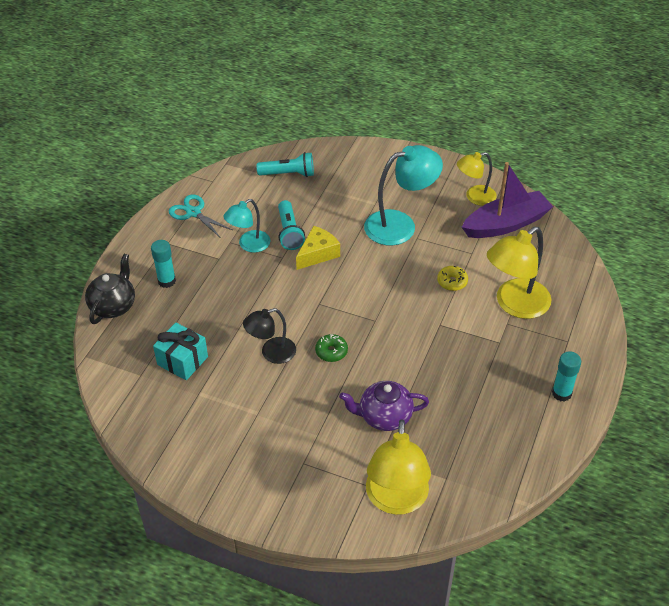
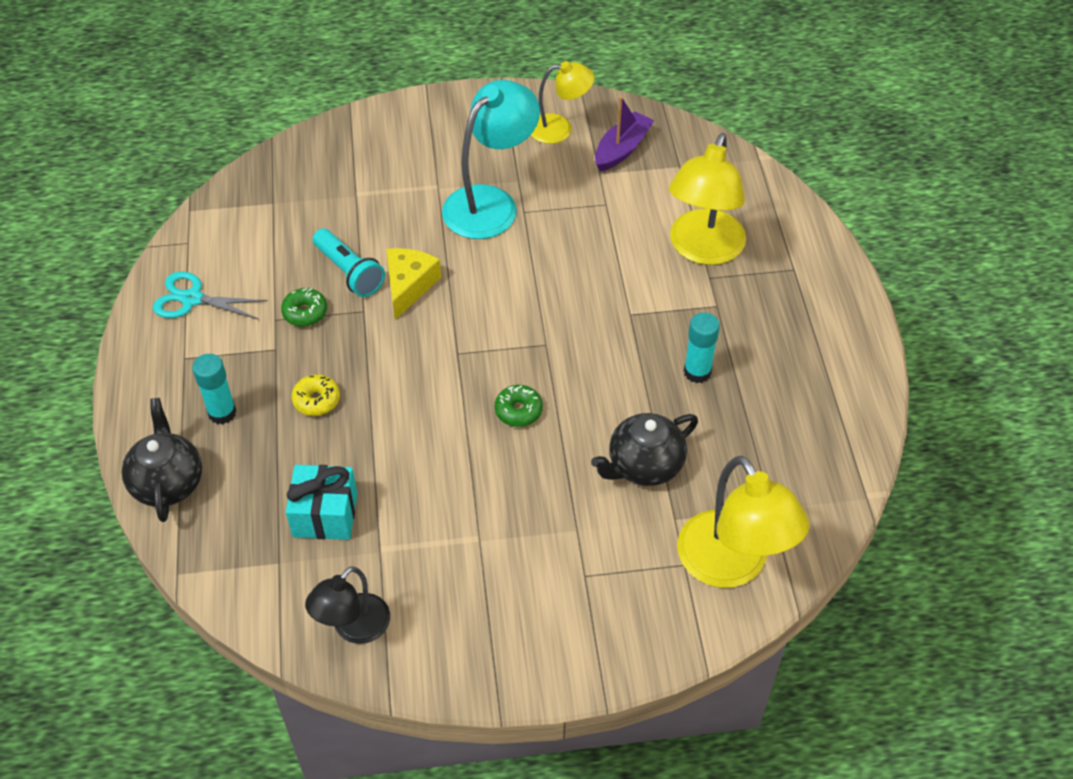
camera: 30 degrees left, 5 degrees up
(249, 245) = (305, 312): turquoise lamp -> green donut
(271, 353) = (441, 448): black lamp -> black lamp (353, 628)
(288, 174) = (291, 191): turquoise flashlight -> none
(384, 416) = (644, 465): purple teapot -> black teapot
(452, 282) = (607, 252): yellow donut -> yellow donut (316, 400)
(474, 197) = (560, 128): yellow lamp -> yellow lamp turned 135 degrees counterclockwise
(506, 224) = (622, 149): purple boat -> purple boat, size x0.63
(561, 393) = (830, 338): turquoise glue stick -> turquoise glue stick (697, 372)

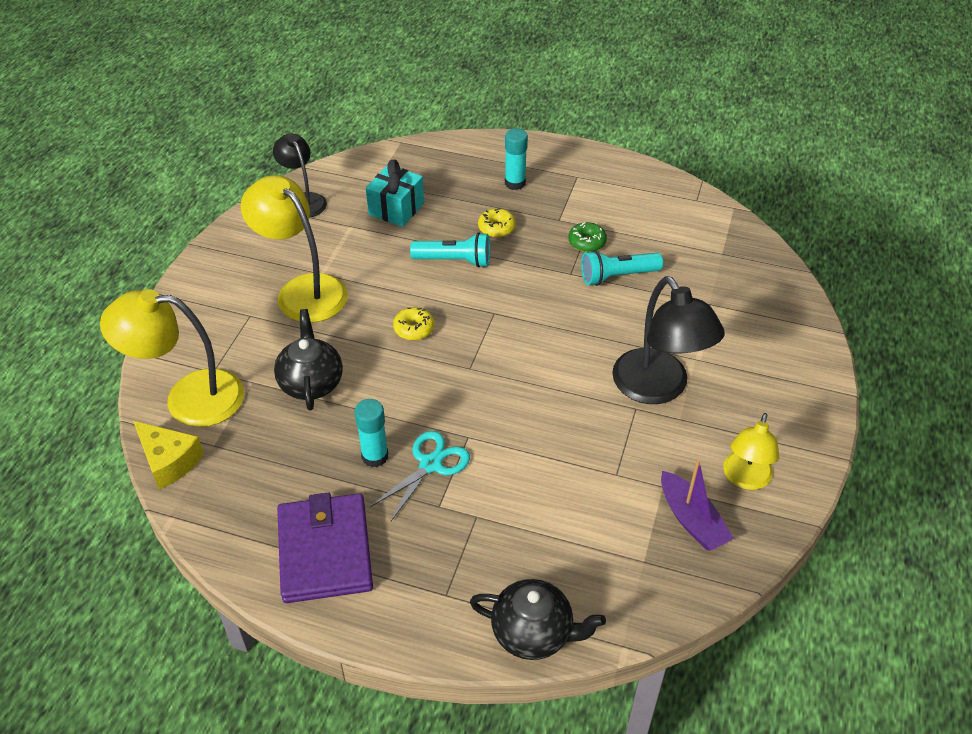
camera: 115 degrees right, 5 degrees down
(168, 482) = (472, 150): black teapot -> black teapot (533, 633)
(192, 299) = (633, 190): turquoise scissors -> turquoise scissors (430, 464)
(393, 418) = (454, 261): none -> turquoise flashlight
(408, 286) = (583, 306): yellow cheese -> yellow cheese (169, 461)
(491, 203) = (658, 388): turquoise lamp -> black lamp
(518, 411) = (414, 329): green donut -> yellow donut
(703, 250) = (514, 527): yellow lamp -> yellow lamp (303, 290)
(815, 363) = (324, 551): none -> purple wallet

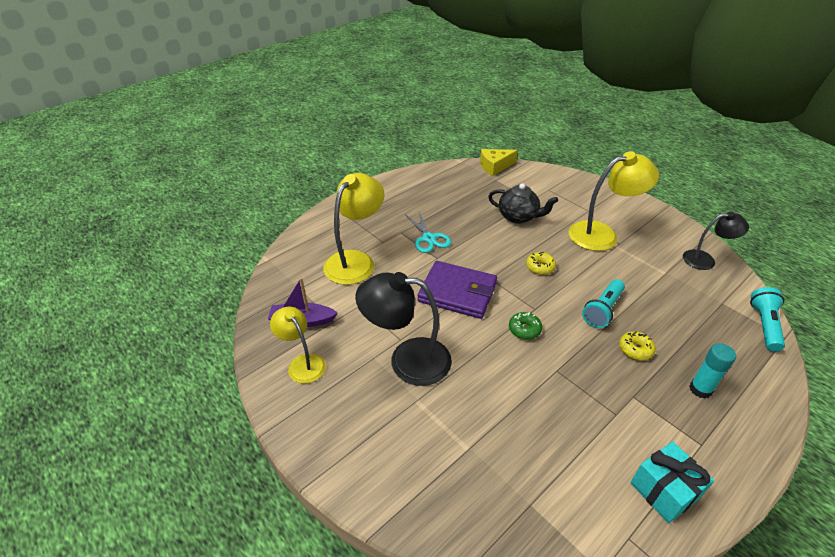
camera: 120 degrees right, 5 degrees down
(188, 398) = (533, 179): yellow lamp -> yellow lamp (356, 261)
(324, 551) = (406, 193): purple wallet -> purple wallet (457, 292)
(375, 456) = (449, 222): turquoise glue stick -> none
(396, 209) = (681, 302): turquoise gift -> turquoise gift (664, 490)
(533, 633) = (305, 235): black teapot -> none
(587, 242) = (592, 400): green donut -> green donut (524, 329)
(617, 276) = (538, 399): turquoise flashlight -> turquoise flashlight (764, 325)

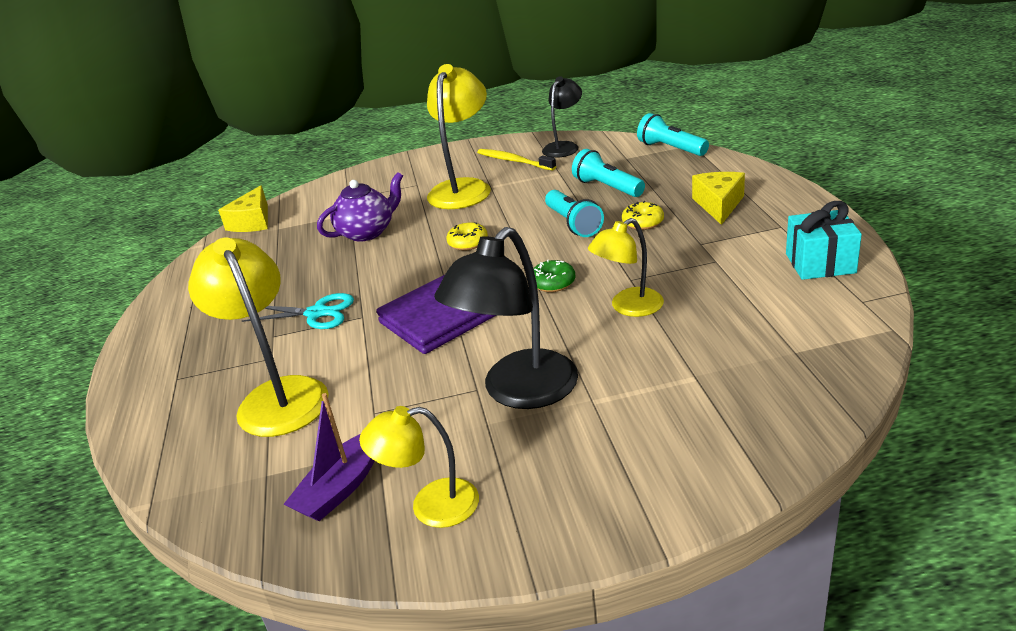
camera: 55 degrees left, 10 degrees down
(518, 217) = (367, 232): black teapot -> purple teapot
(523, 382) = (628, 307): none -> yellow lamp
(659, 242) = (514, 161): none -> yellow toothbrush
(668, 309) = (607, 187): none -> turquoise flashlight
(700, 389) = (718, 205): turquoise glue stick -> yellow cheese

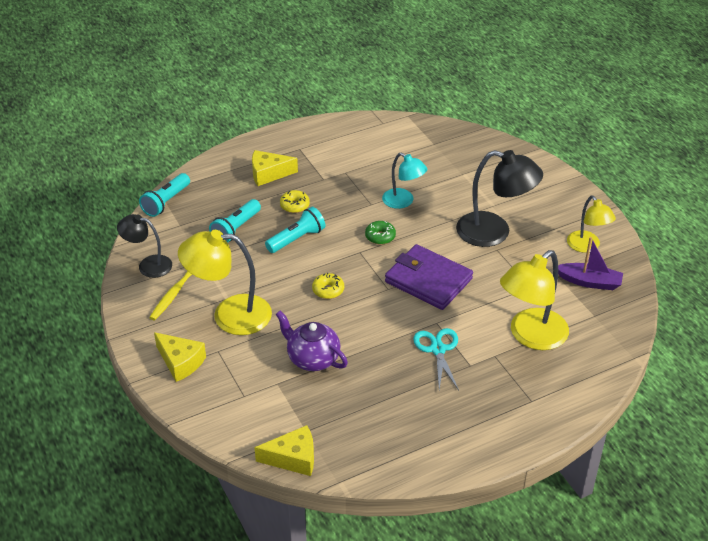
camera: 110 degrees left, 10 degrees up
(414, 168) = (180, 362): none -> yellow cheese
(628, 307) = (403, 202): yellow lamp -> turquoise lamp
(820, 263) = (345, 135): turquoise gift -> none

